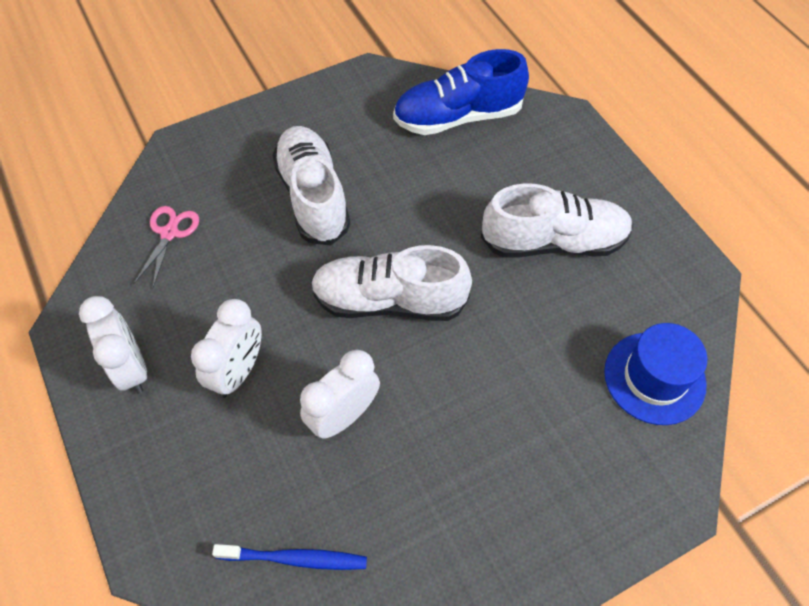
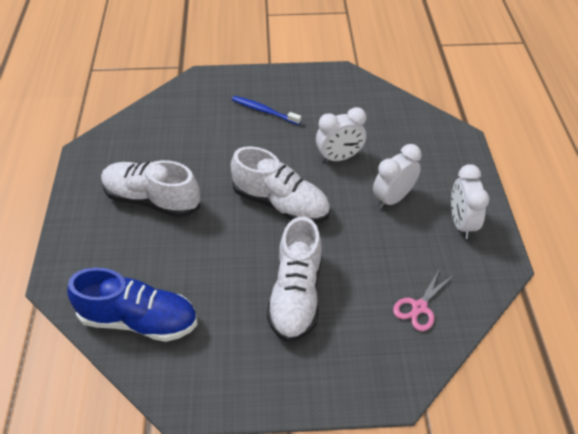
camera: 155 degrees left, 10 degrees down
(295, 558) = (388, 114): blue toothbrush -> blue toothbrush (264, 111)
(654, 378) = (163, 119): blue hat -> none

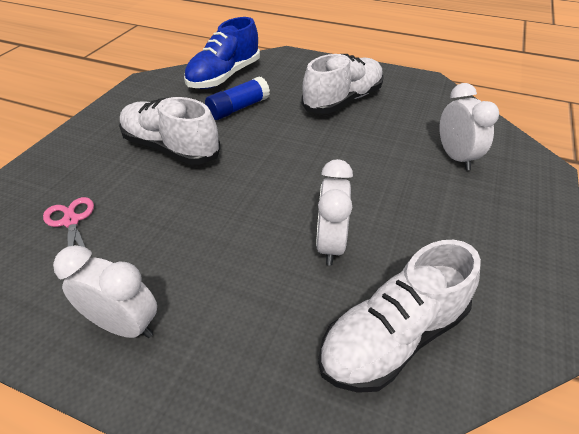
camera: 115 degrees right, 5 degrees down
(203, 275) = (238, 108): none -> blue glue stick
(264, 111) = (457, 204): blue toothbrush -> none
(280, 204) = (285, 170): white shoe -> white shoe (393, 337)
(392, 198) = (223, 268): white clock -> white clock (456, 157)

